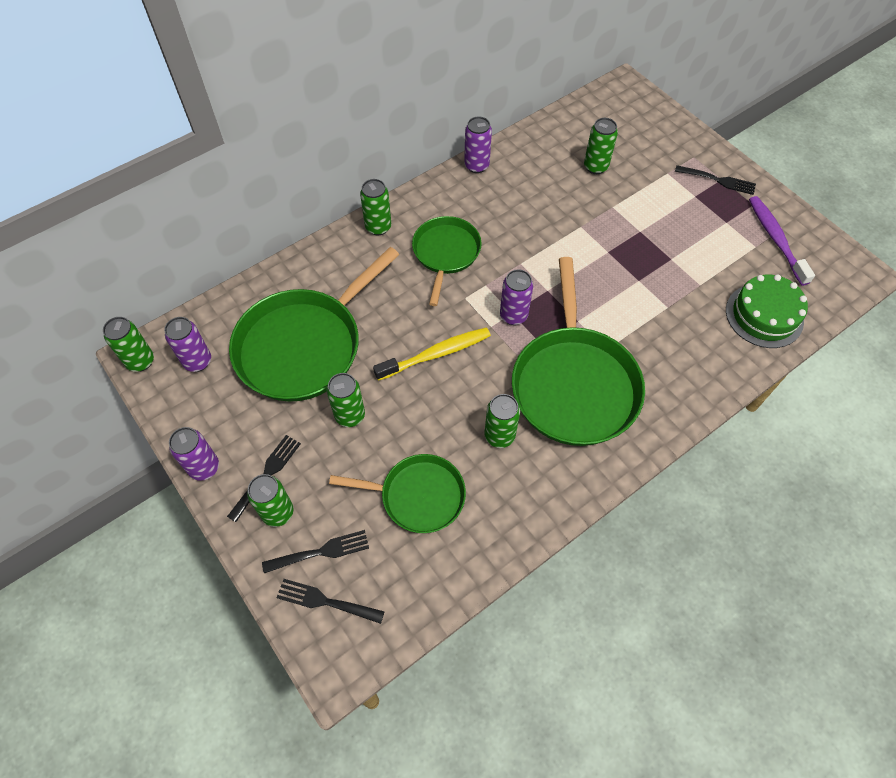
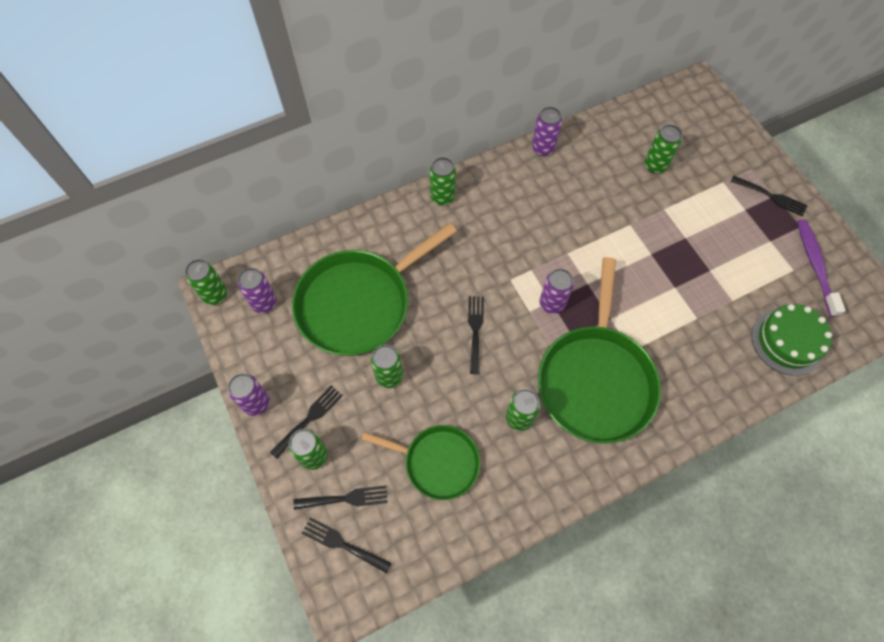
camera: 10 degrees right, 5 degrees up
(436, 354) = (475, 330): yellow toothbrush -> black fork
(446, 253) = (500, 232): green pan -> none

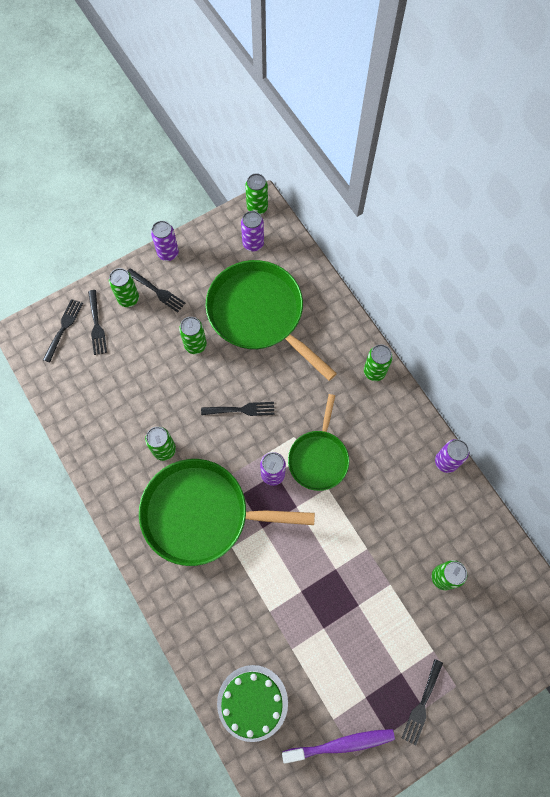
camera: 85 degrees right, 5 degrees up
(438, 462) = (126, 388): green pan -> green pan (318, 458)

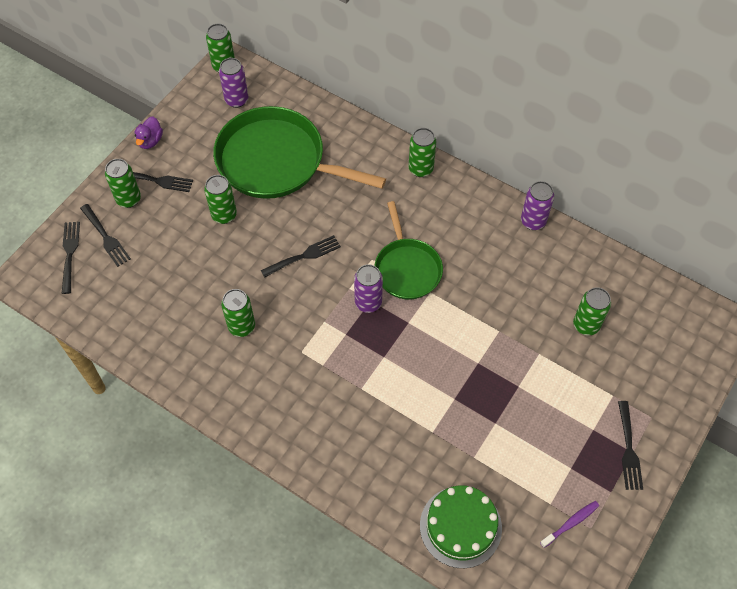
camera: 25 degrees left, 10 degrees down
(168, 253) = (150, 141): purple can -> purple duck
(201, 514) = (313, 371): green pan -> none
(341, 744) = (571, 523): purple toothbrush -> purple toothbrush, size x0.57

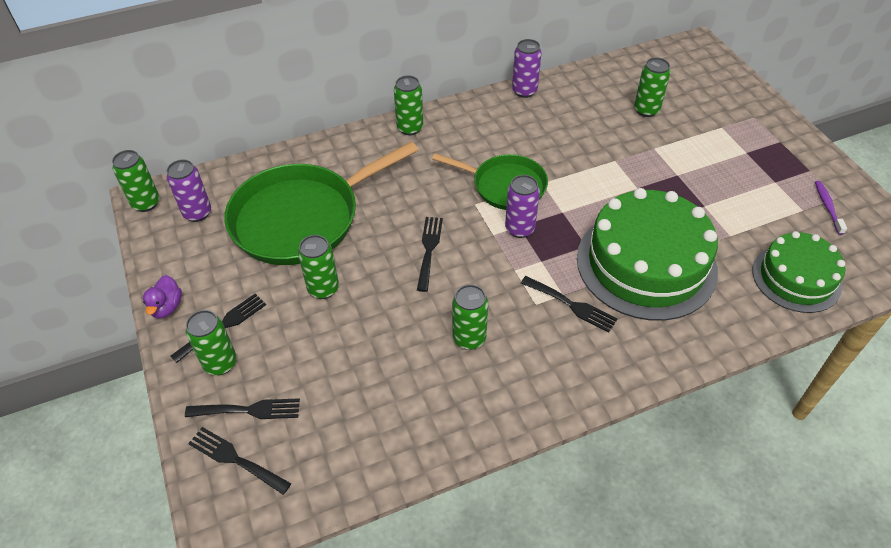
camera: 55 degrees left, 10 degrees down
(150, 141) = (167, 307): purple duck -> purple duck turned 45 degrees clockwise
(395, 407) = (646, 264): none -> green cake
(629, 449) = (776, 142): black fork -> black fork (571, 305)

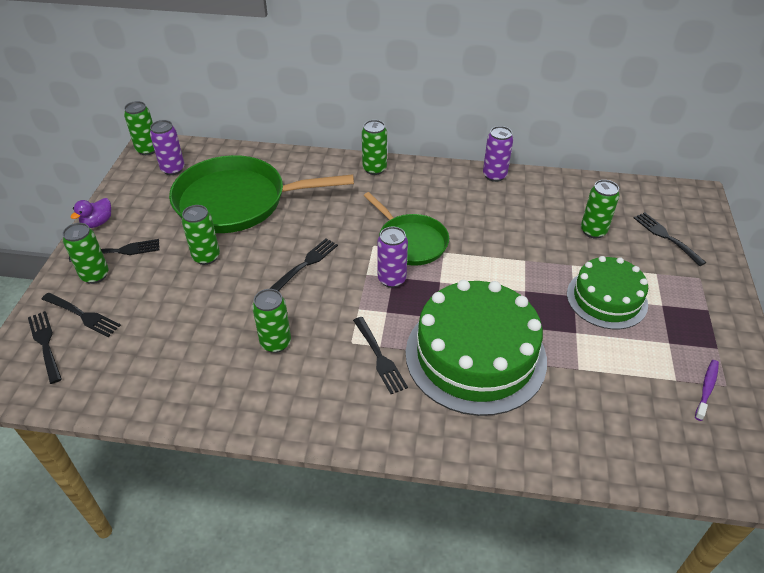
camera: 30 degrees right, 5 degrees down
(703, 92) = (666, 237): none -> black fork
(796, 278) = (612, 436): green cake -> green cake (606, 299)

